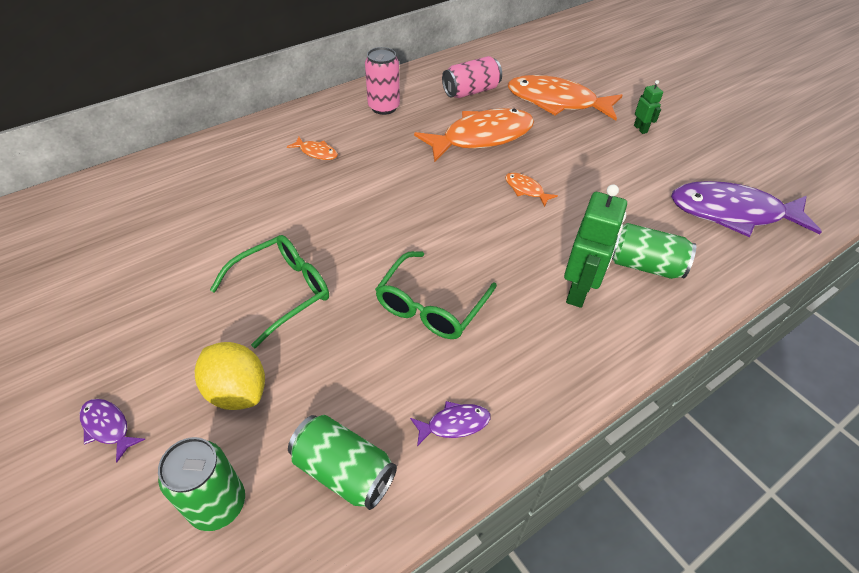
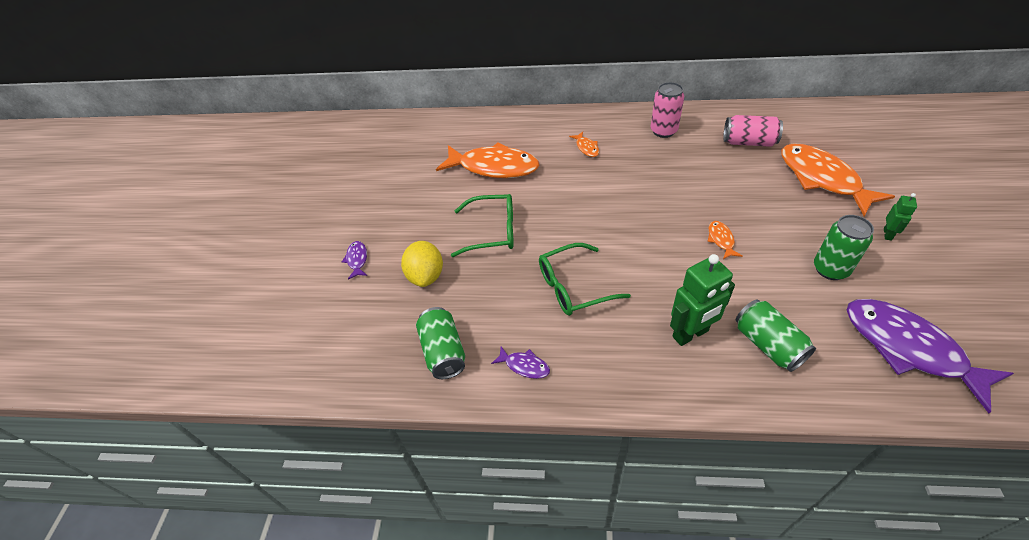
camera: 45 degrees right, 0 degrees up
(218, 504) = (374, 328): green can -> green can (830, 269)
(482, 137) = (722, 183): orange fish -> orange fish (494, 167)

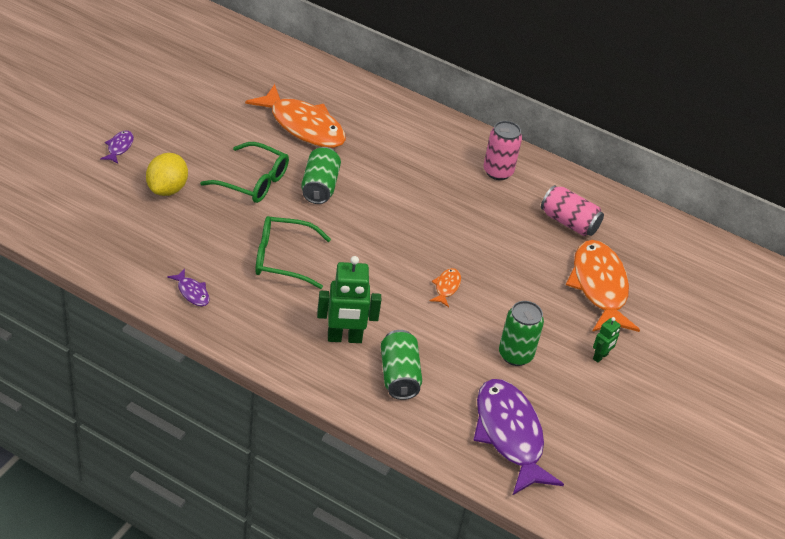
camera: 15 degrees right, 5 degrees down
(443, 352) = (137, 251): green can -> green can (319, 186)
(586, 148) = (407, 151): orange fish -> none

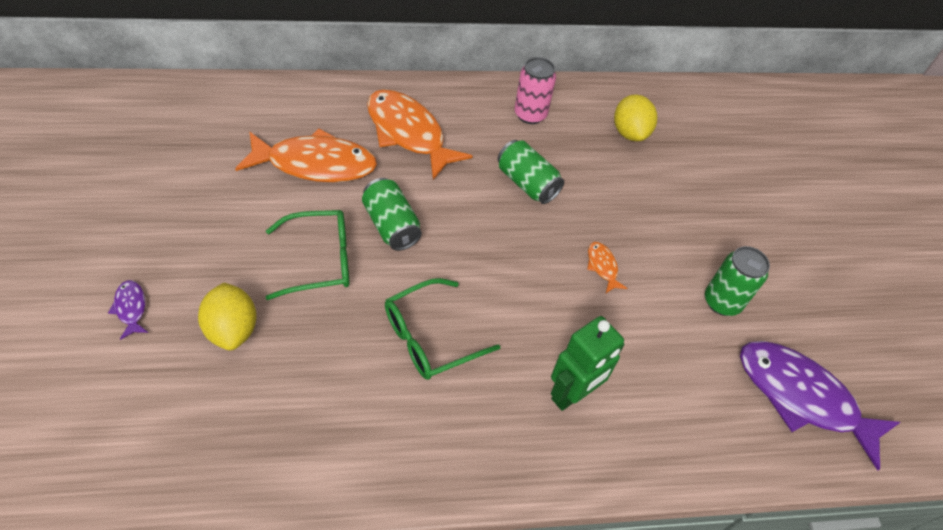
camera: 35 degrees left, 10 degrees up
(192, 292) = (374, 451): purple fish -> none
(399, 376) = (658, 402): green can -> green can (527, 183)
(569, 222) = (630, 133): pink can -> yellow lemon
(599, 287) = (711, 183): orange fish -> orange fish (408, 133)
(600, 357) = (780, 255): green robot -> none

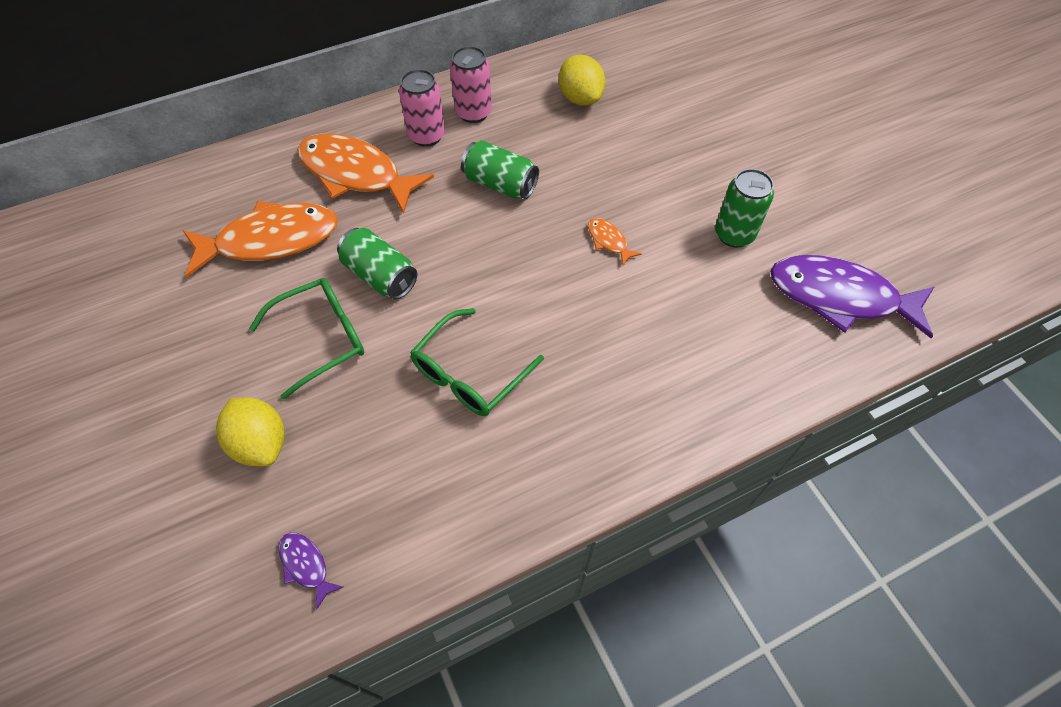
camera: 15 degrees left, 5 degrees up
(131, 308) = (137, 463): purple fish -> purple fish (306, 565)
(481, 121) = (426, 136): none -> pink can
(572, 394) = (631, 376): green robot -> none

